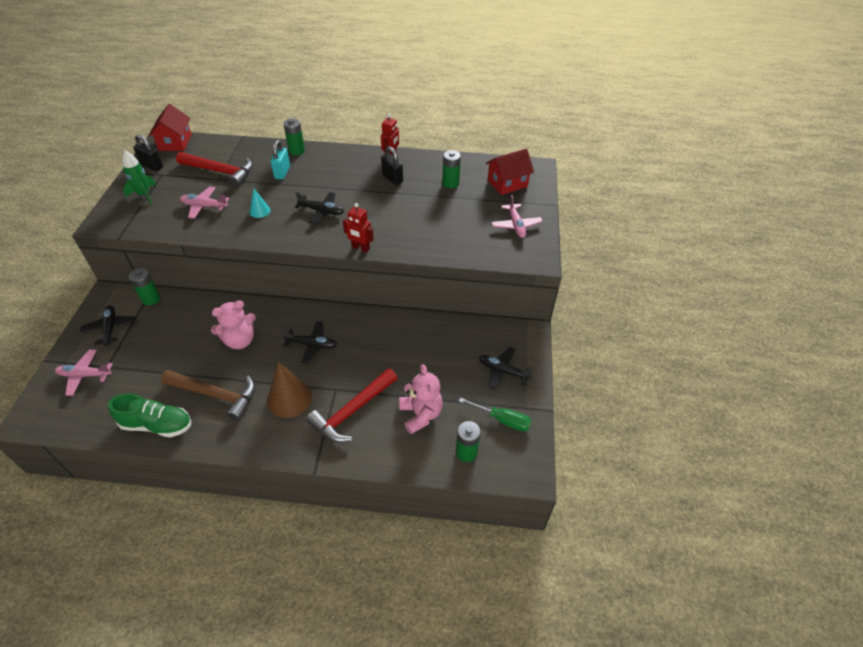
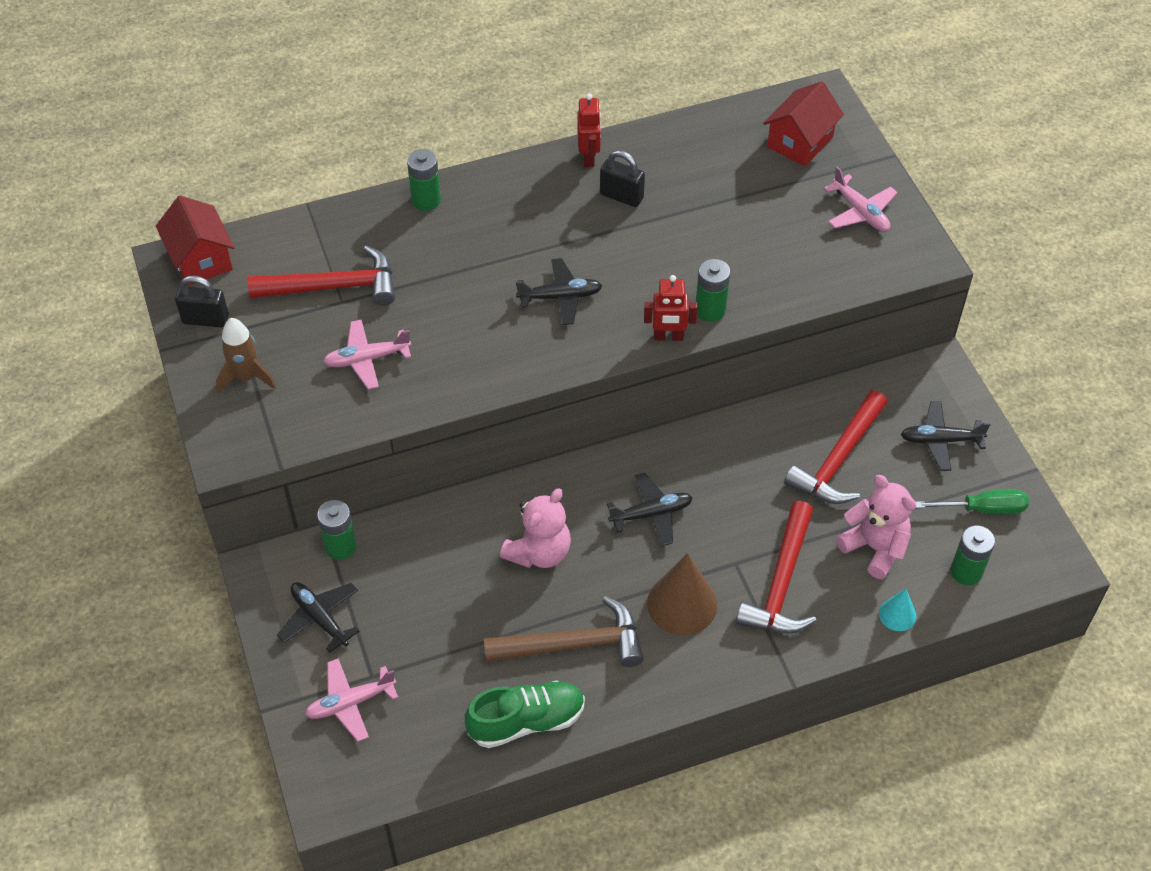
camera: 25 degrees left, 5 degrees up
(144, 195) = (246, 377): green rocket -> brown rocket
(259, 211) = (463, 333): turquoise cone -> turquoise cone (897, 614)
(282, 172) = (438, 250): turquoise padlock -> none
(435, 358) = (838, 460): none -> red hammer
(450, 183) = (716, 173): green battery -> green battery (710, 310)

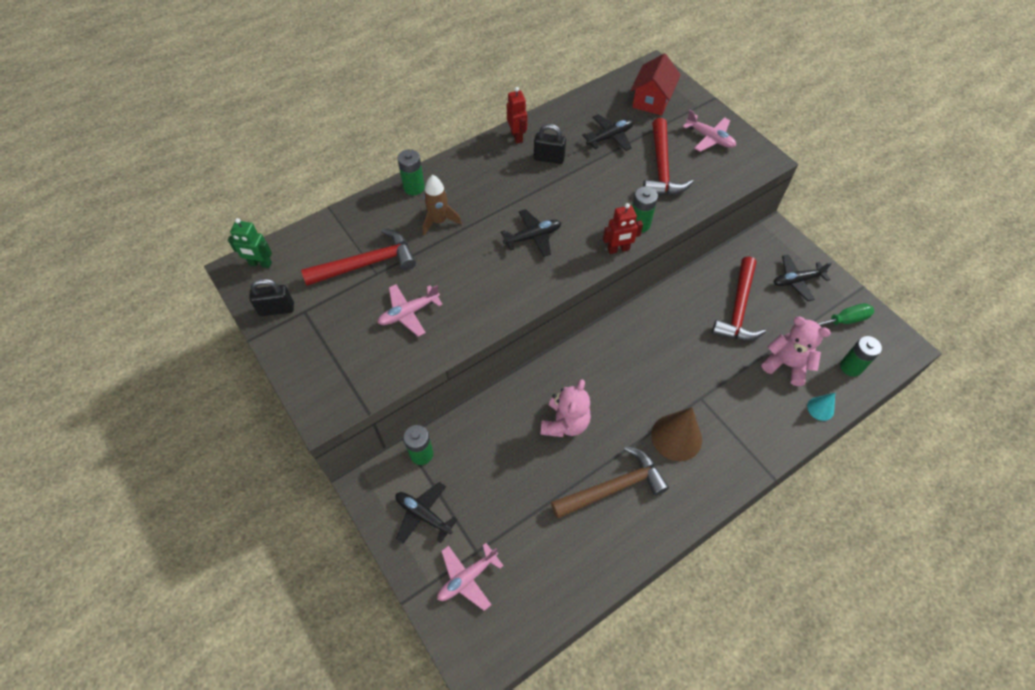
camera: 15 degrees left, 5 degrees up
(201, 259) = (260, 264): red house -> green robot
(246, 377) = (321, 347): brown rocket -> brown rocket (439, 221)
(526, 721) = (601, 557): green shoe -> none
(651, 514) = (631, 376): black plane -> black plane (610, 137)
(781, 583) = (736, 405): red hammer -> red hammer (661, 168)

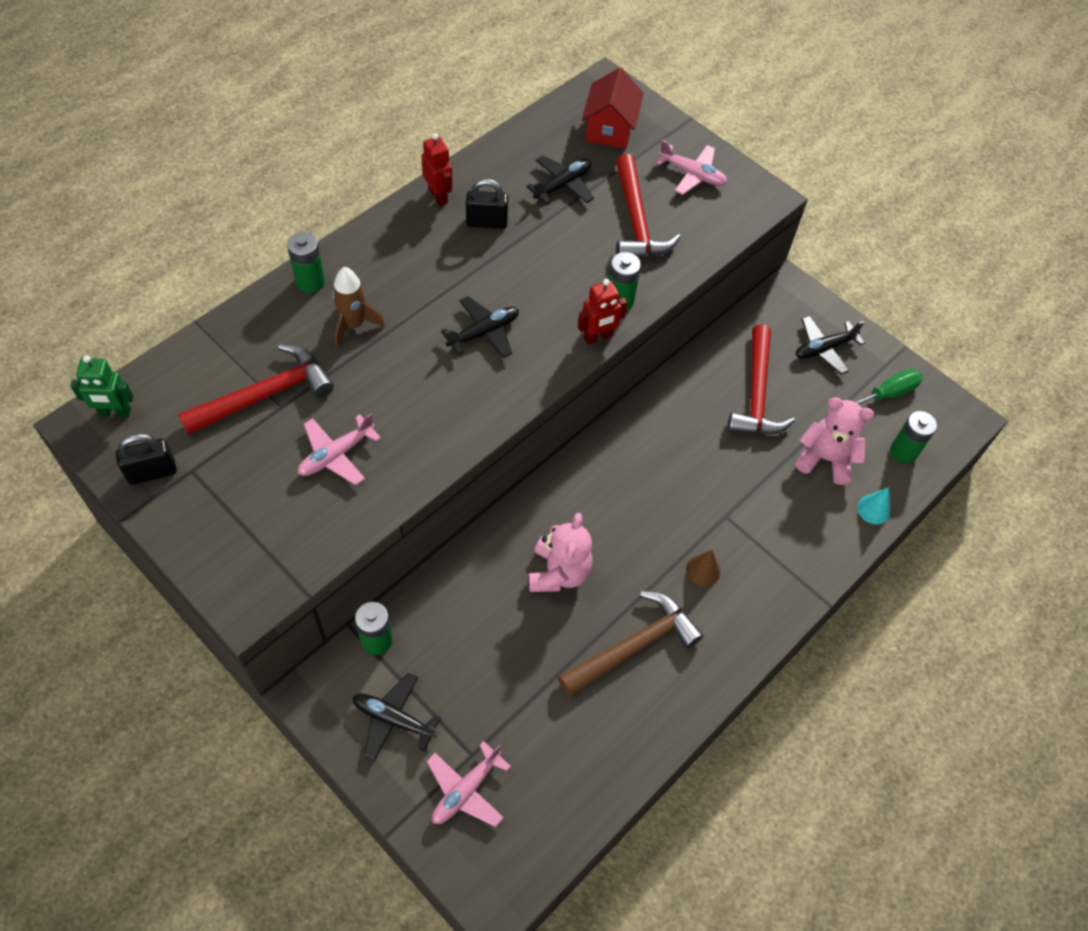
camera: 15 degrees left, 0 degrees up
(676, 437) = (703, 570): brown cone -> brown cone, size x0.53

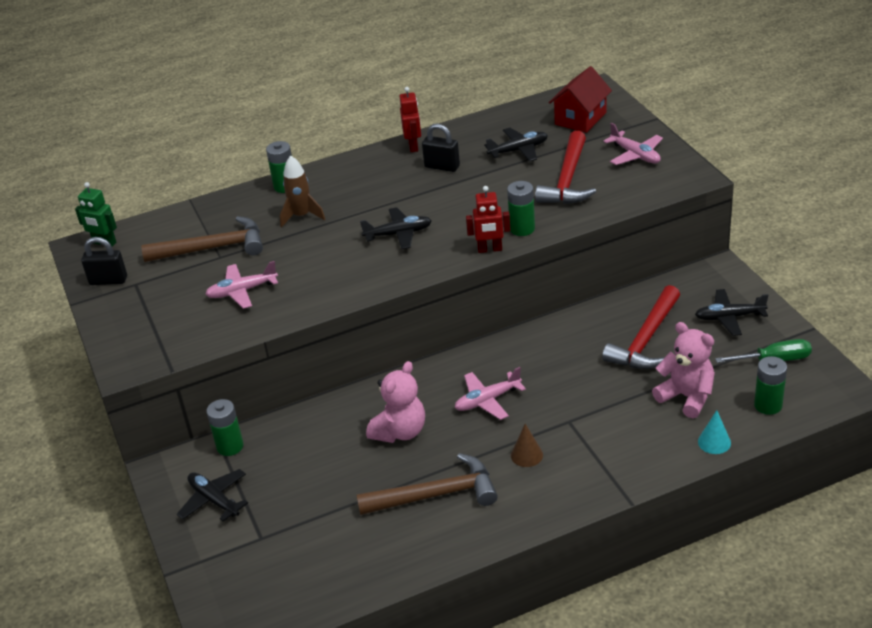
camera: 30 degrees right, 20 degrees down
(266, 394) = (213, 248): red hammer -> brown hammer
(466, 790) = (243, 560): pink plane -> pink plane (487, 400)

